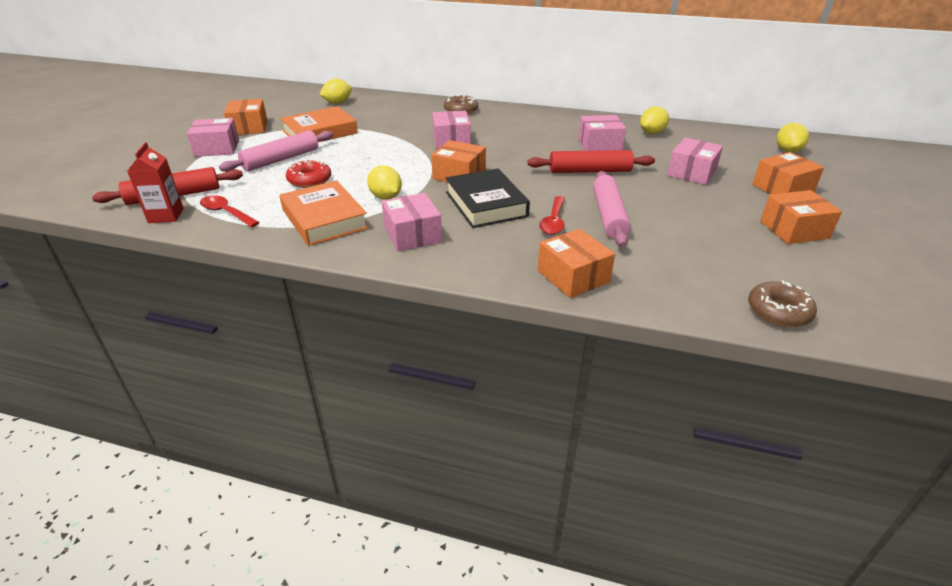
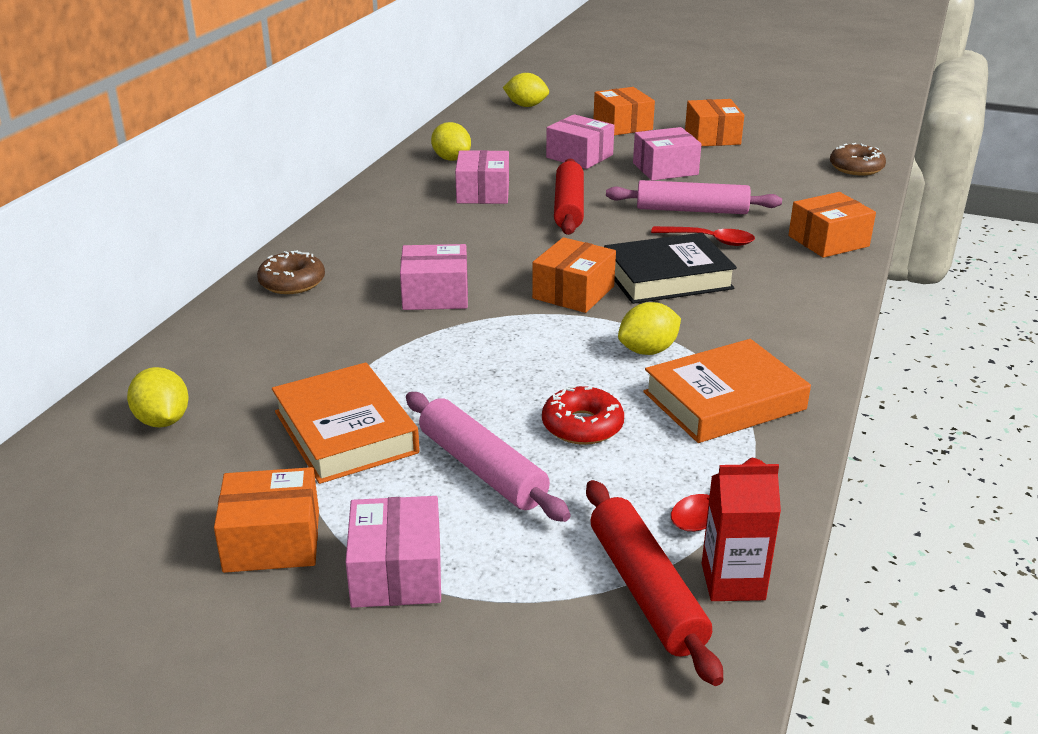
camera: 85 degrees left, 5 degrees down
(412, 234) = (758, 329): pink box -> pink box (665, 169)

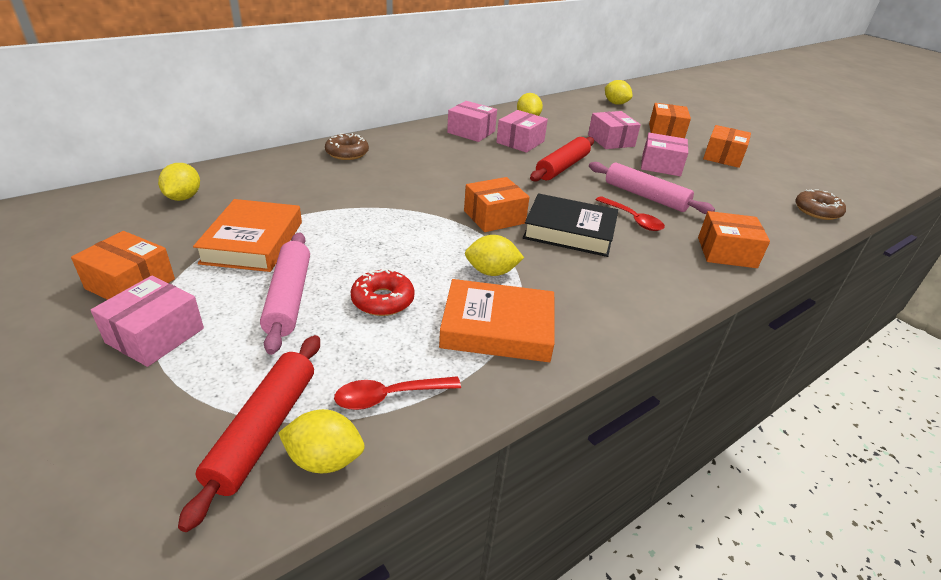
camera: 30 degrees right, 5 degrees up
(435, 295) = (411, 187): pink box -> pink box (471, 132)
(733, 581) = (324, 459): red carton -> yellow lemon

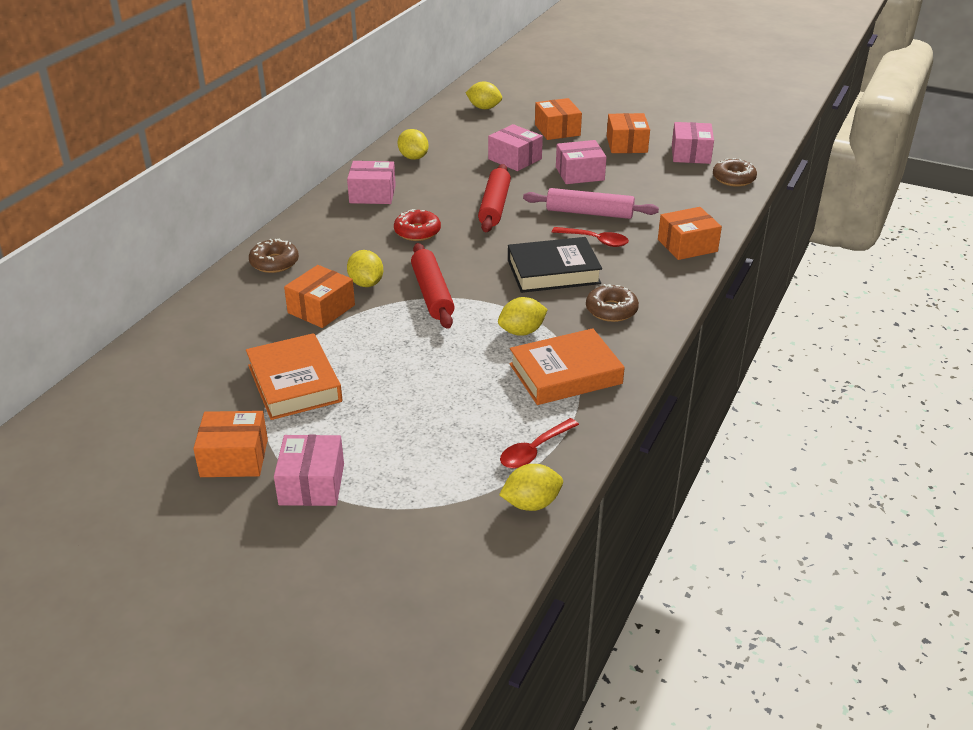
camera: 25 degrees left, 0 degrees up
(183, 197) = (171, 368): yellow lemon -> yellow lemon (366, 283)
(263, 430) = (472, 506): red rolling pin -> red rolling pin (432, 294)
(288, 298) = (382, 415): pink rolling pin -> none
(383, 300) = (459, 387): red donut -> red donut (417, 232)
(494, 217) = (479, 281): orange box -> orange box (321, 309)
(520, 142) = (431, 190): pink box -> pink box (691, 154)
(598, 284) = (611, 310): none -> brown donut

